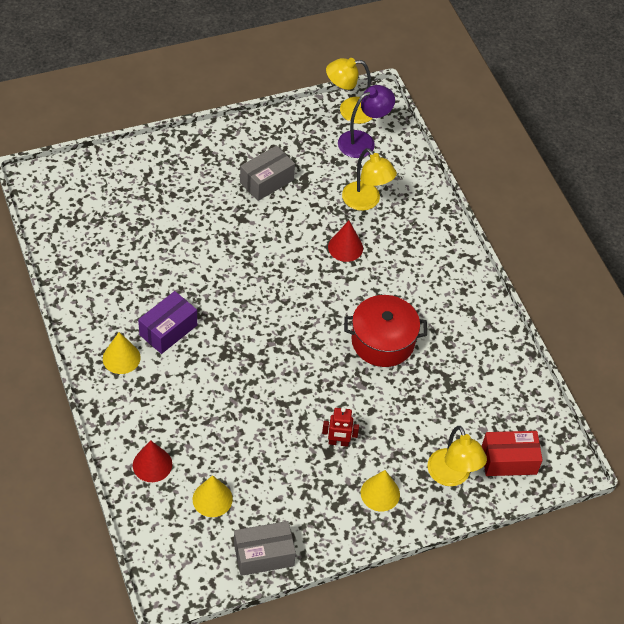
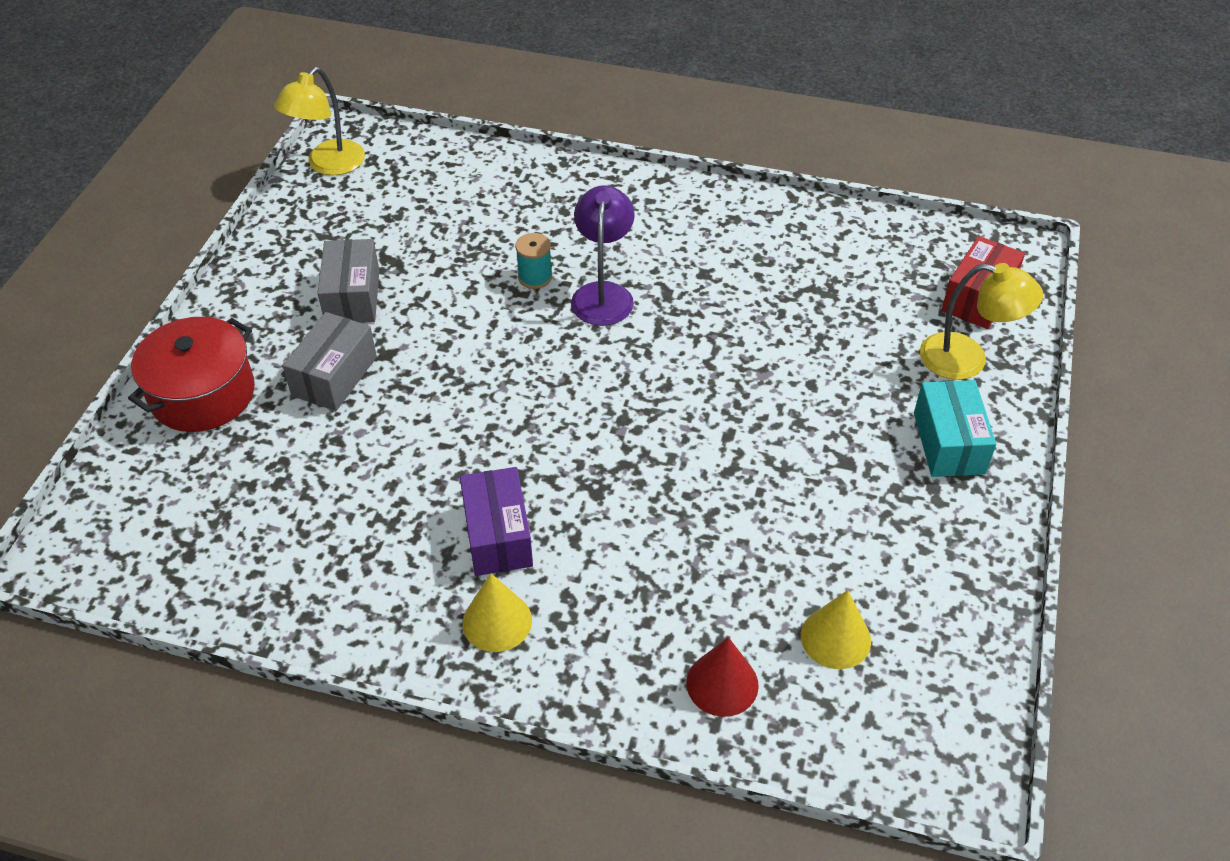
camera: 50 degrees left, 5 degrees down
(264, 554) = (971, 625): grey box -> grey box (334, 376)
(338, 442) = (838, 444): red robot -> none
(345, 247) = (535, 277): red cone -> turquoise spool
(363, 141) = (389, 177): purple lamp -> purple lamp (603, 294)
(366, 202) = (484, 223): yellow lamp -> none
(380, 493) = (948, 443): yellow cone -> turquoise box
(383, 341) = (712, 318): red pot -> red pot (202, 394)

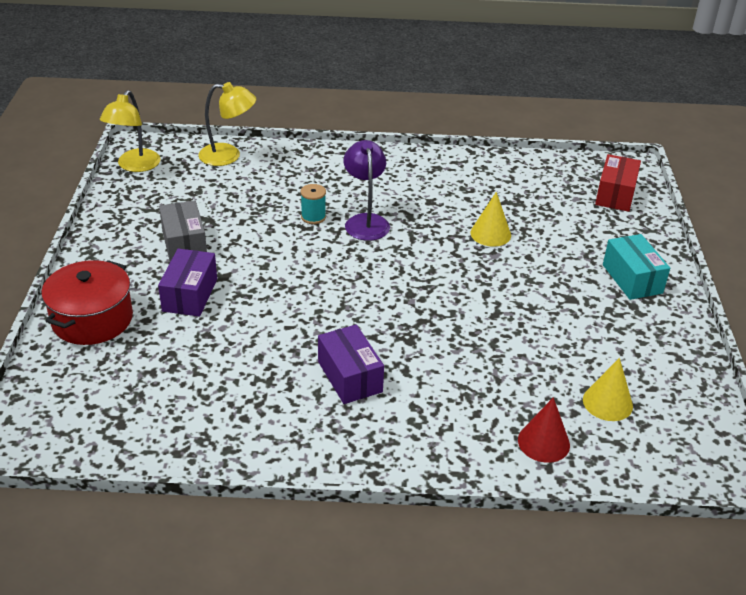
camera: 15 degrees left, 10 degrees down
(334, 376) = (190, 295): grey box -> purple box
(497, 621) = (370, 430): yellow cone -> yellow cone (490, 234)
(967, 360) = (623, 230): yellow lamp -> yellow lamp (228, 156)

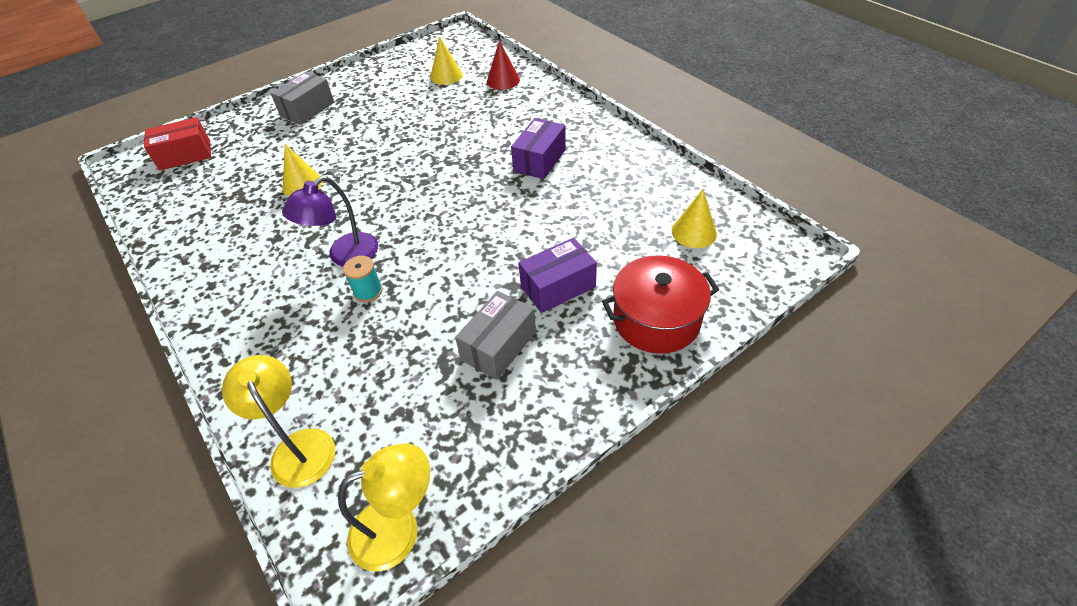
camera: 125 degrees left, 10 degrees up
(125, 403) = (694, 232): none -> yellow cone
(632, 279) = (307, 109): turquoise box -> grey box

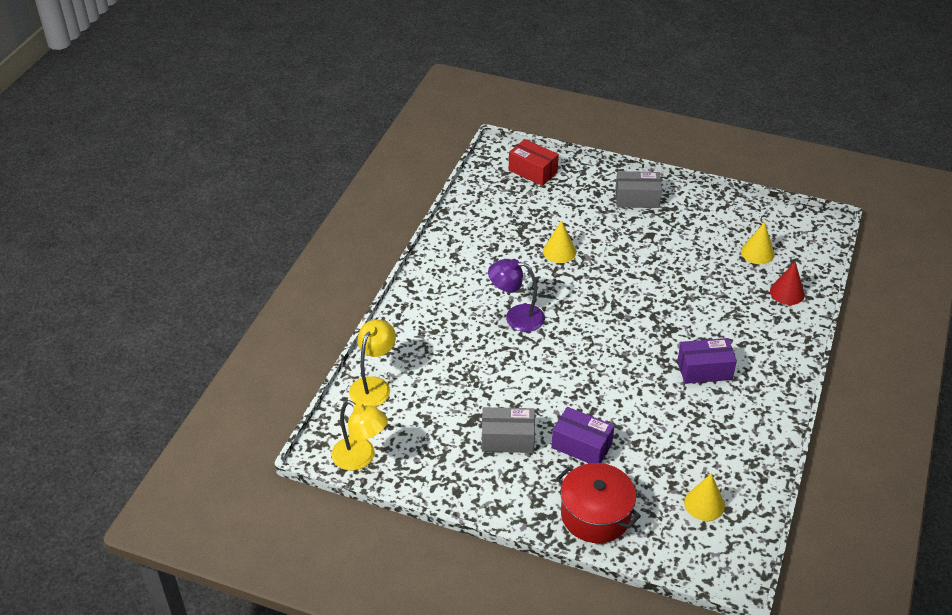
camera: 55 degrees right, 5 degrees down
(368, 291) = (498, 347): turquoise spool -> none

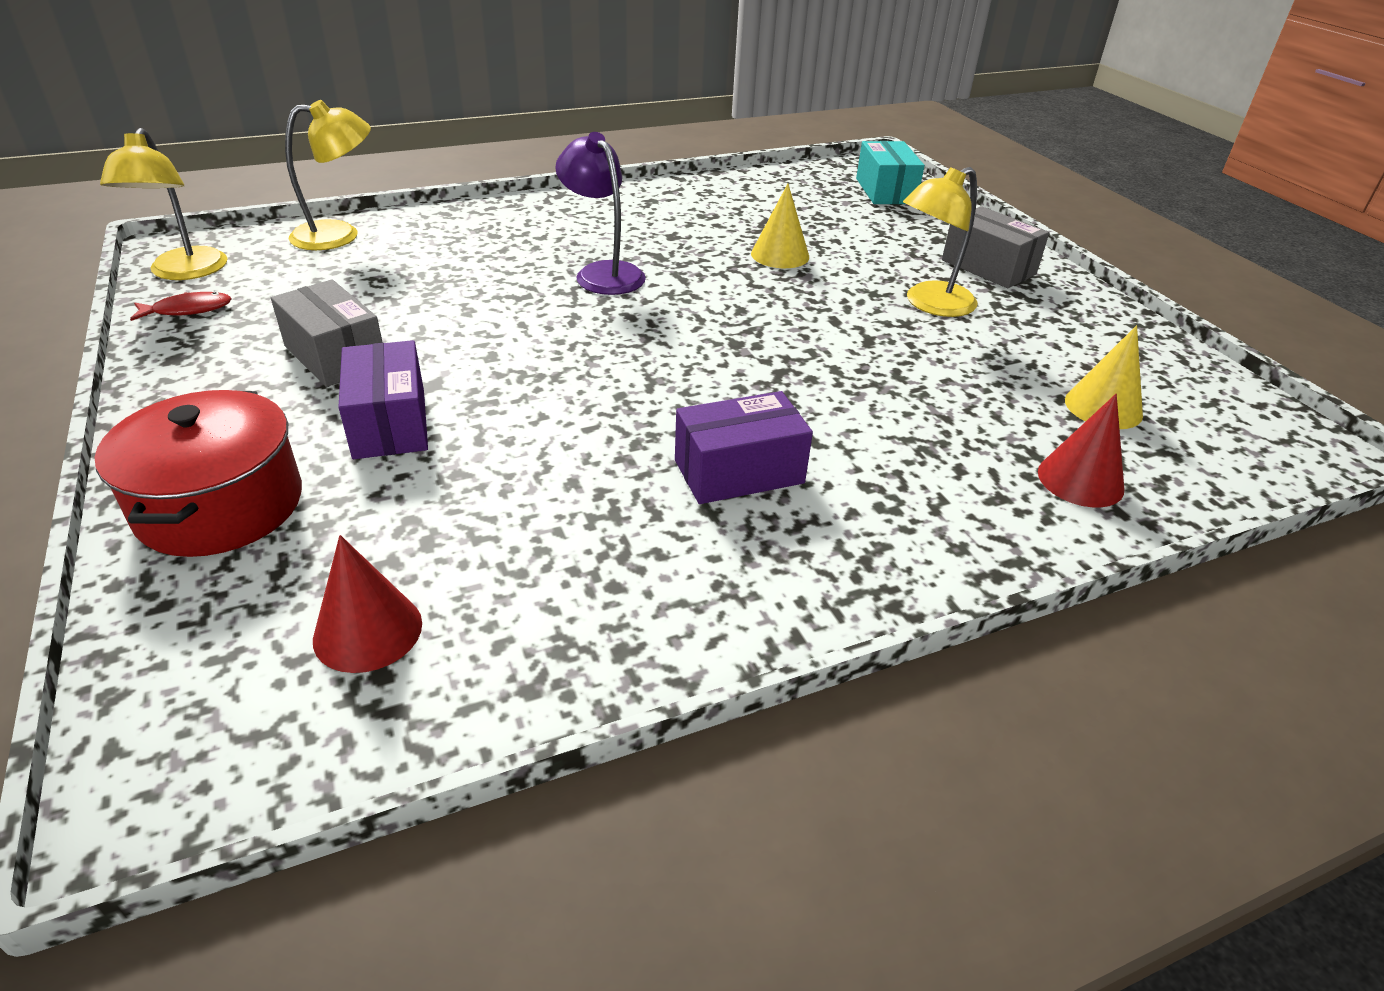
camera: 45 degrees right, 5 degrees down
(409, 471) = (188, 310): none -> red fish
(533, 171) = (885, 191): red box -> turquoise box
(648, 239) = (930, 304): none -> yellow lamp
(704, 370) = (739, 472): purple box -> purple box turned 60 degrees counterclockwise
(704, 504) = (368, 631): yellow cone -> red cone

